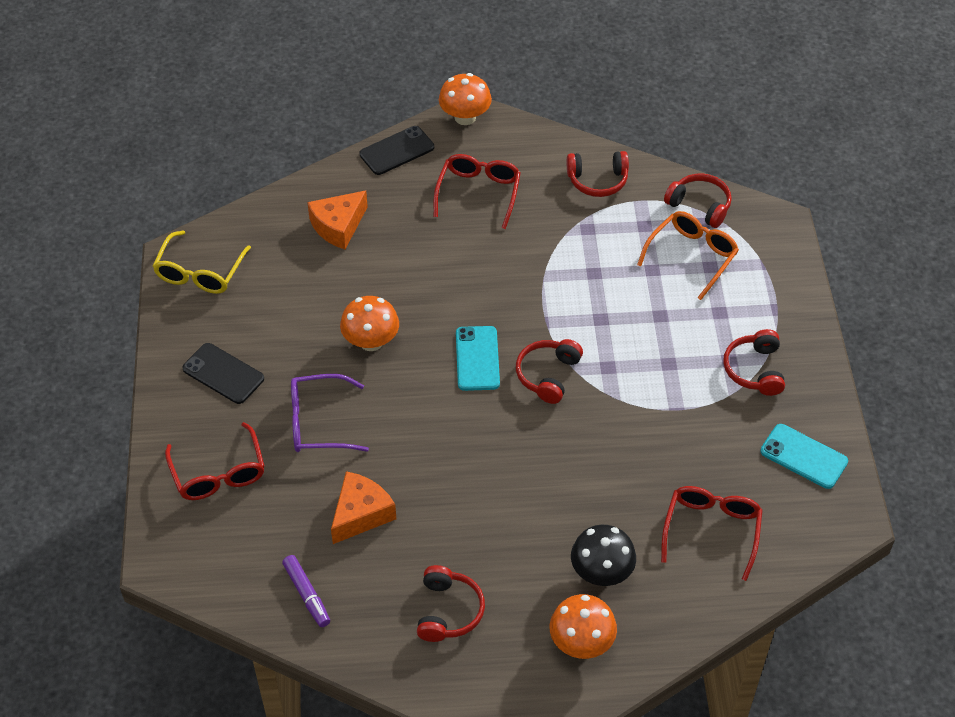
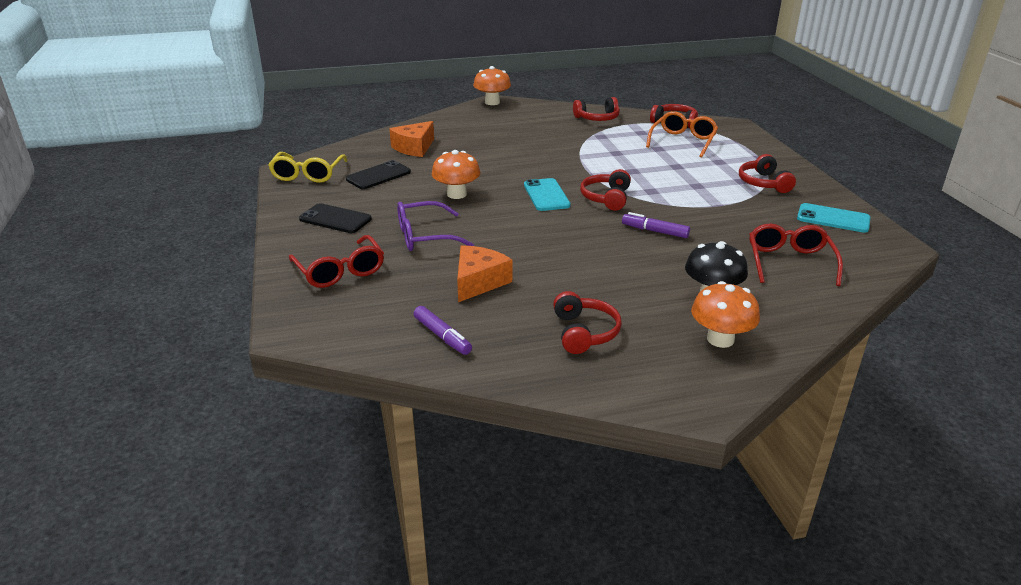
camera: 10 degrees left, 20 degrees down
(397, 151) = (448, 117): black phone -> black phone (378, 176)
(478, 194) = (514, 128): red glasses -> none
(582, 450) = (655, 231): none -> purple marker

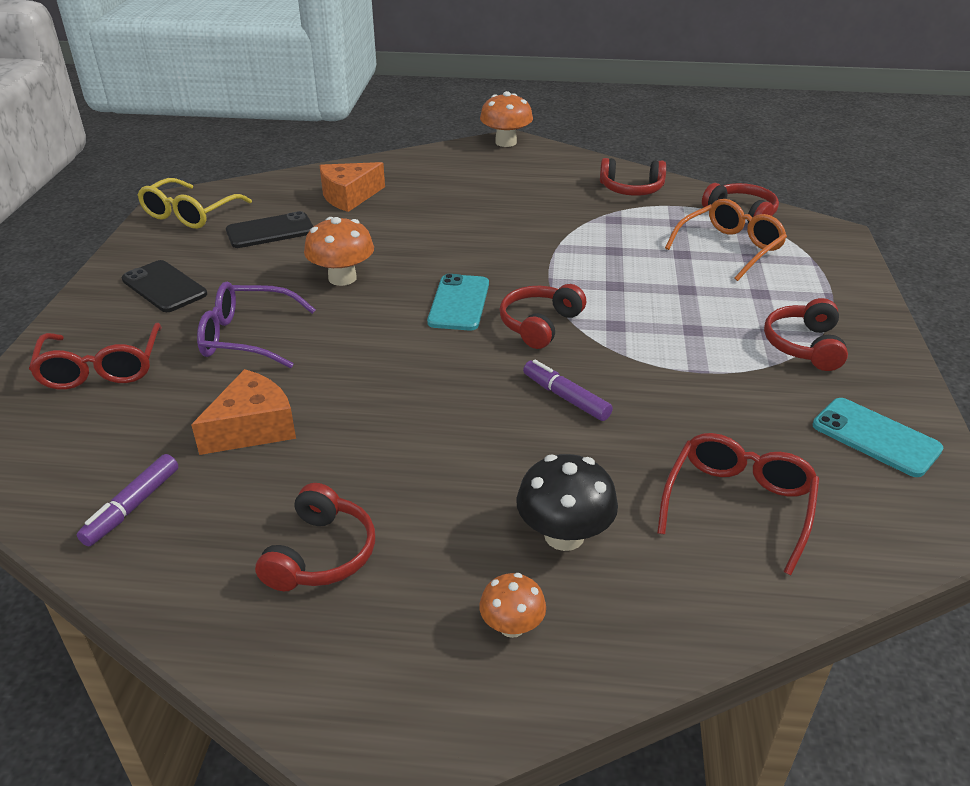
camera: 20 degrees right, 5 degrees up
(442, 336) = (132, 507): purple marker -> purple marker turned 45 degrees clockwise
(720, 339) = (512, 626): orange mushroom -> orange mushroom, size x0.60

